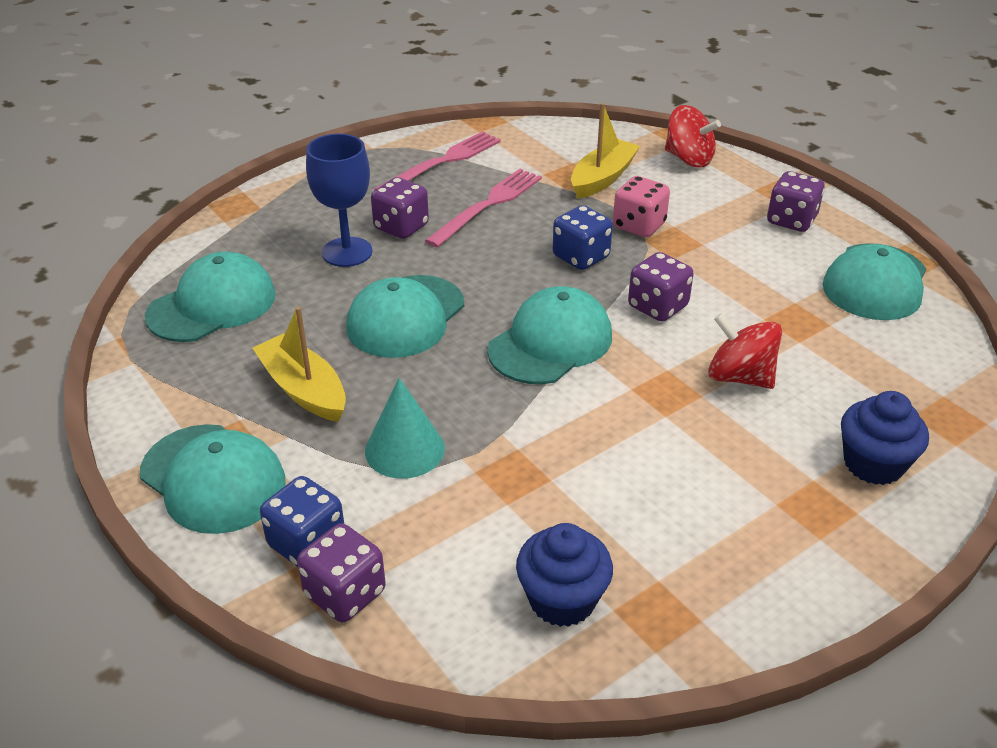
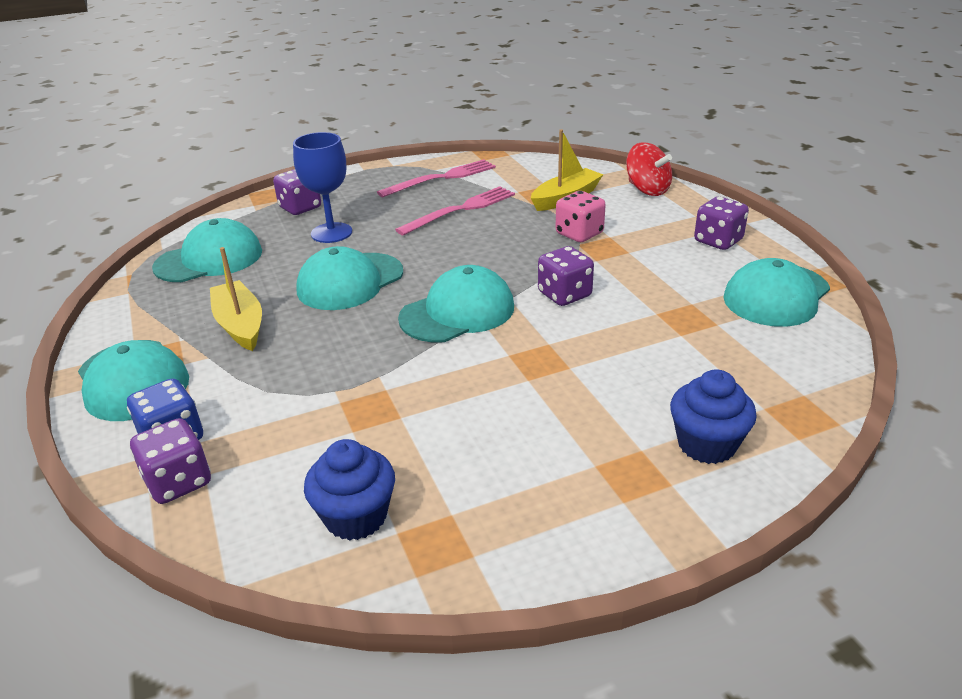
camera: 15 degrees right, 5 degrees down
(401, 227) = (383, 219): purple dice -> purple dice (300, 208)
(404, 449) = (292, 378): turquoise cone -> none
(581, 257) = (517, 252): blue dice -> none
(740, 377) = (611, 357): red spinning top -> none

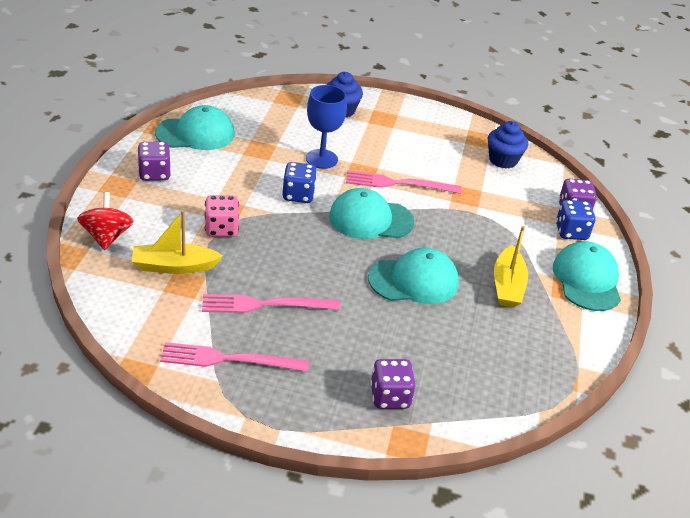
camera: 150 degrees left, 5 degrees up
(209, 259) = (503, 369): turquoise cap -> none
(331, 233) = (388, 342): blue goblet -> blue goblet (321, 159)
(476, 372) = (398, 183): none -> pink fork
(564, 295) = (298, 195): purple dice -> blue dice

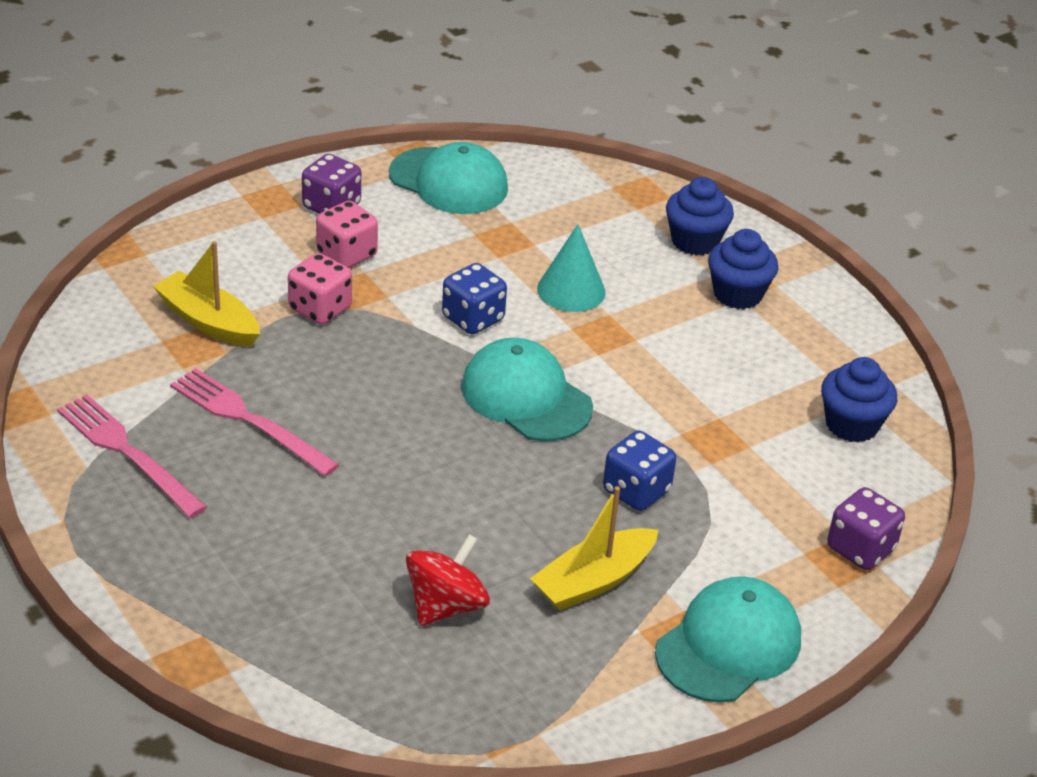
camera: 45 degrees right, 0 degrees up
(107, 237) = (182, 251): red spinning top -> red spinning top (446, 605)
(196, 194) = (346, 255): none -> pink dice
(321, 159) = (571, 290): blue goblet -> turquoise cone
(389, 126) = (737, 294): none -> blue cupcake
(390, 397) = (243, 604): purple dice -> none
(398, 183) = (634, 374): pink fork -> none
(414, 280) = (471, 499): turquoise cap -> none
(571, 232) = (807, 574): blue dice -> blue dice (636, 491)

